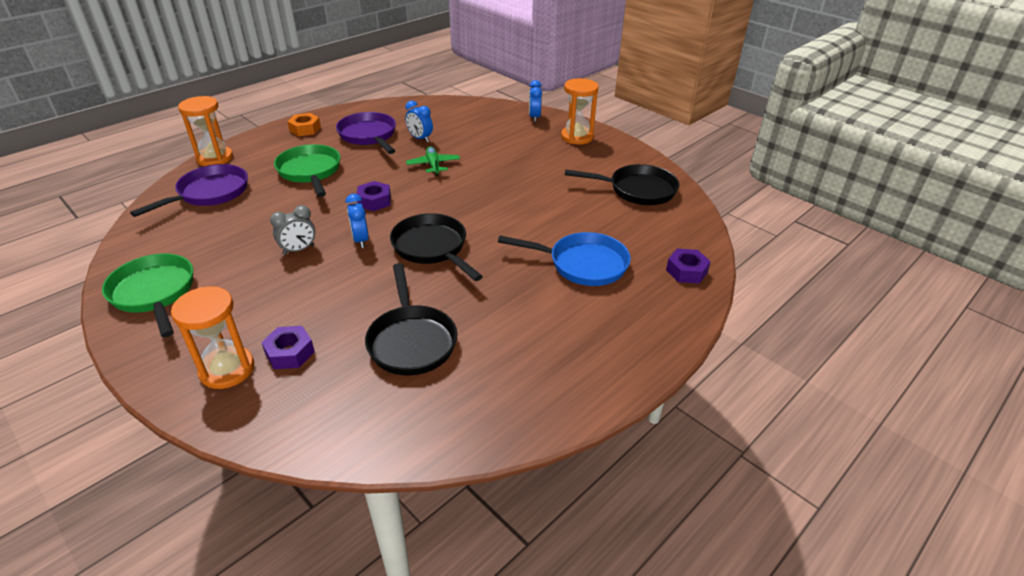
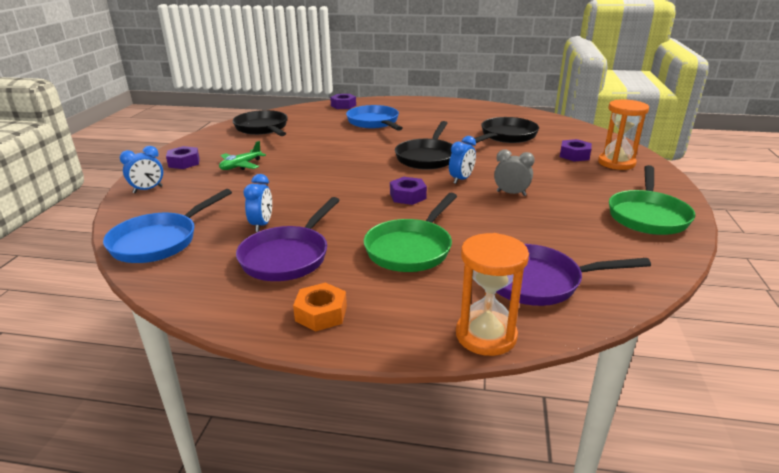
camera: 125 degrees left, 10 degrees down
(433, 165) = (313, 197): green plane -> green plane (241, 166)
(446, 109) = (159, 241): none -> blue pan
(577, 137) = (184, 162): orange hourglass -> purple nut

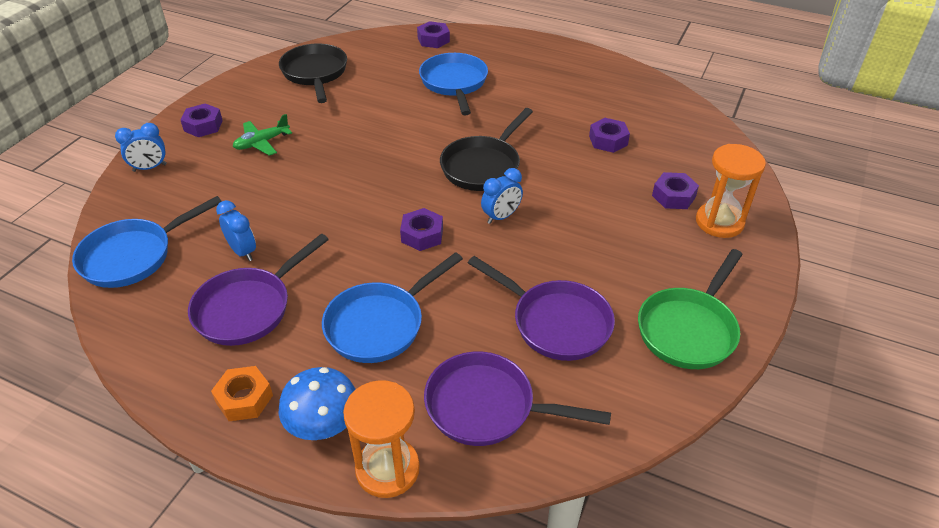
camera: 15 degrees right, 15 degrees up
(262, 225) = (243, 251): blue clock -> blue clock turned 60 degrees counterclockwise
(408, 318) = (324, 426): none -> blue mushroom
(411, 249) = (380, 324): green pan -> blue pan
(506, 136) = (608, 140): black pan -> purple nut
(511, 193) = (546, 254): grey clock -> none
(549, 227) = (556, 322): none -> purple pan

